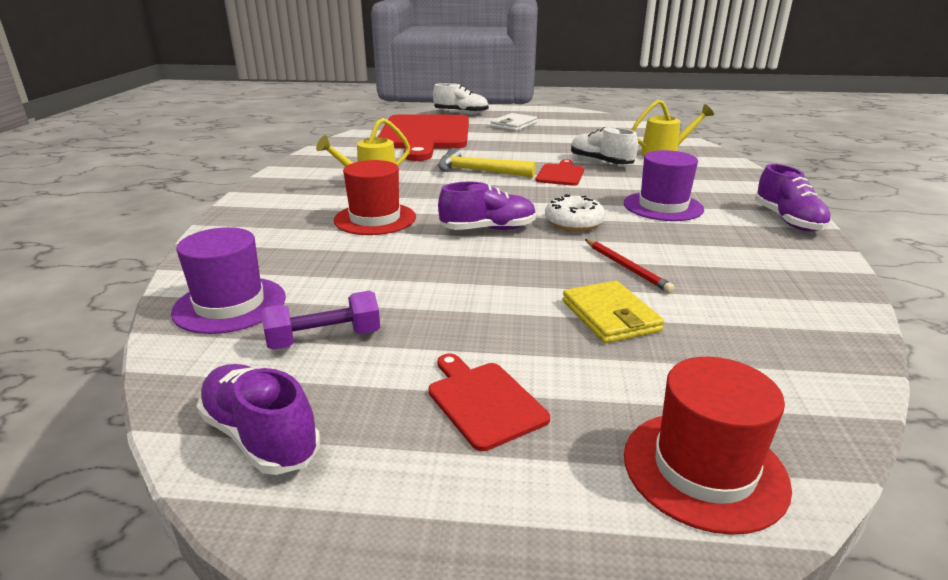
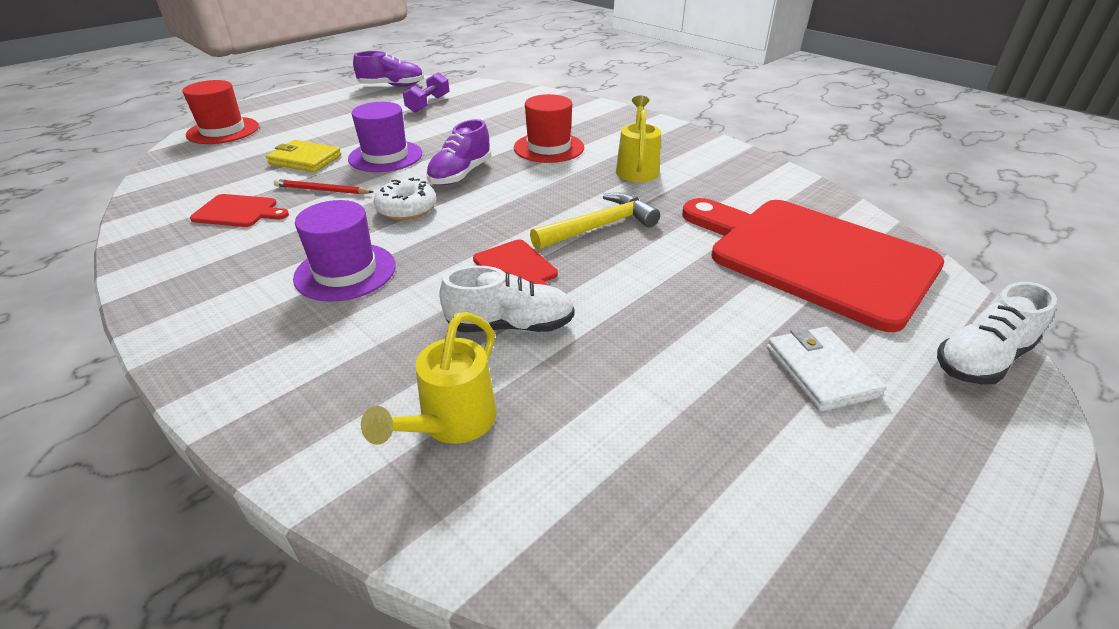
camera: 130 degrees right, 10 degrees up
(230, 305) = (496, 96): purple hat -> purple hat (385, 156)
(483, 401) = (329, 115): red cutting board -> red cutting board (238, 211)
(788, 221) = (184, 319): purple shoe -> none

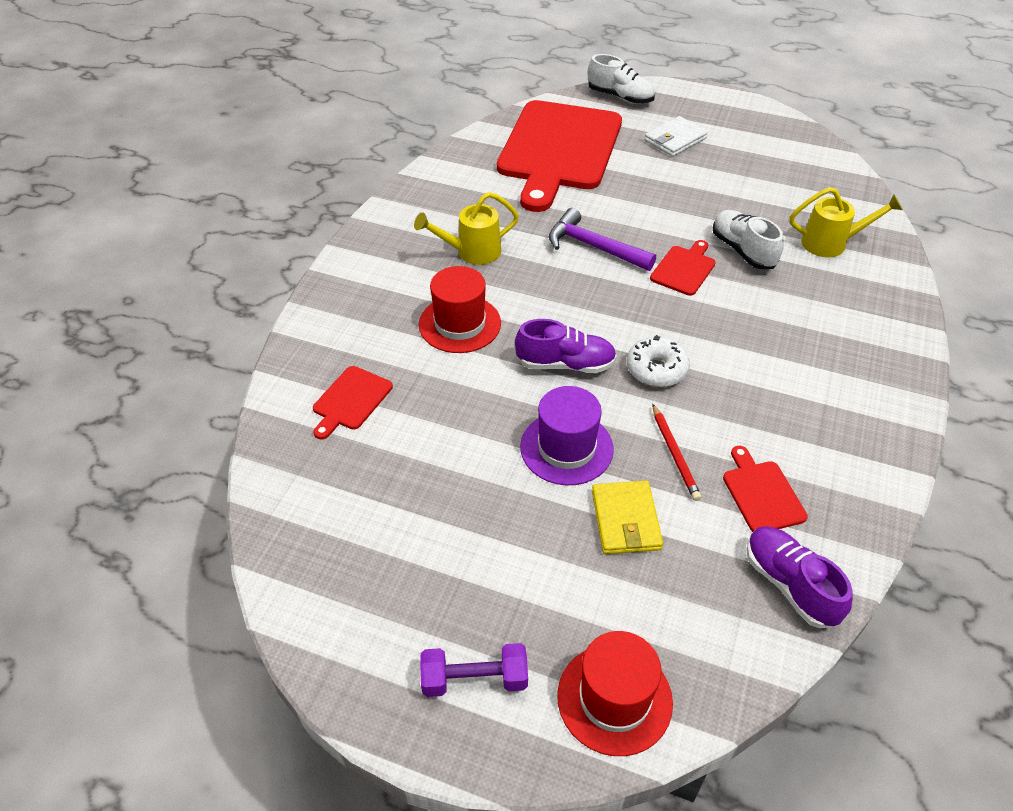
camera: 115 degrees left, 10 degrees up
(345, 272) = (768, 356): purple hat -> none
(392, 86) = (318, 592): purple shoe -> purple shoe (790, 585)
(428, 104) = (379, 497): purple dumbbell -> purple dumbbell (474, 679)
(512, 107) = (350, 400): none -> red cutting board
(599, 227) = (593, 247): yellow hammer -> purple hammer

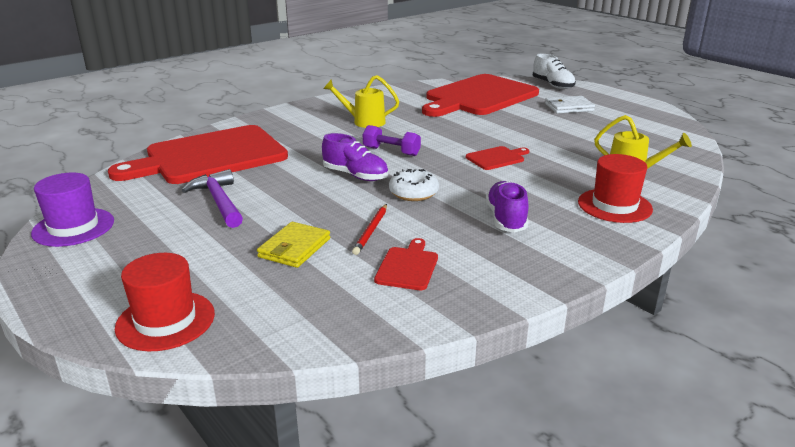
camera: 30 degrees right, 20 degrees down
(350, 400) = (210, 156): red cutting board -> red cutting board, size x2.49
(459, 324) = (315, 145): red hat -> red hat (614, 205)
(474, 679) = (101, 280): purple dumbbell -> purple dumbbell (391, 151)
(566, 448) = (304, 208): purple hat -> purple hat (73, 227)
(593, 247) = (445, 136): purple hammer -> purple hammer (219, 201)
(743, 250) = (553, 160): white shoe -> none
(790, 585) = (365, 315): purple shoe -> purple shoe (506, 219)

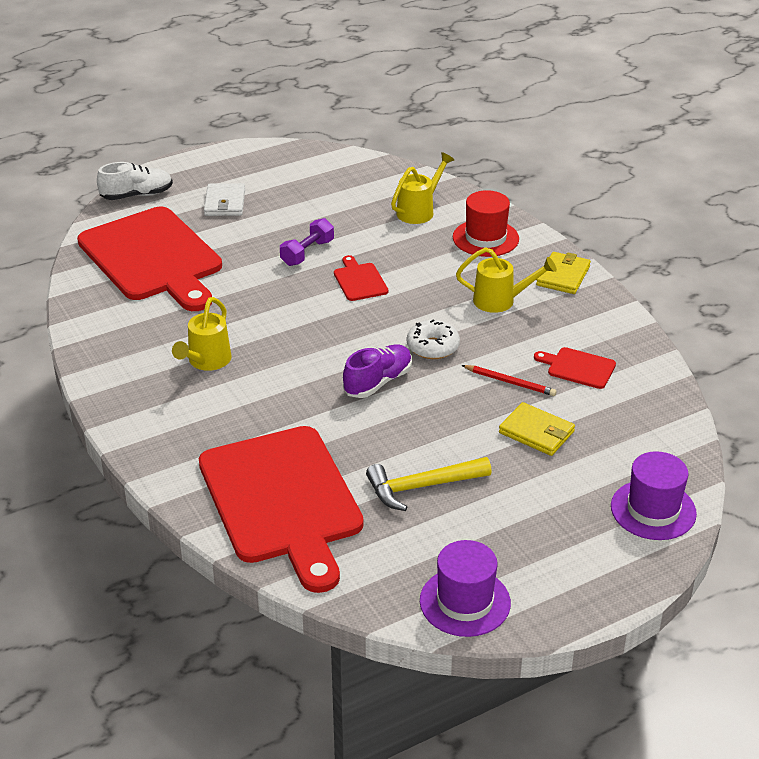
camera: 80 degrees left, 10 degrees up
(165, 320) = (653, 510): red hat -> purple hat
(219, 201) = (422, 487): purple hammer -> yellow hammer
(391, 151) = (316, 350): purple dumbbell -> purple dumbbell (307, 253)
(506, 219) = (500, 301): purple shoe -> yellow watering can
(578, 251) = (563, 276): none -> yellow wallet

